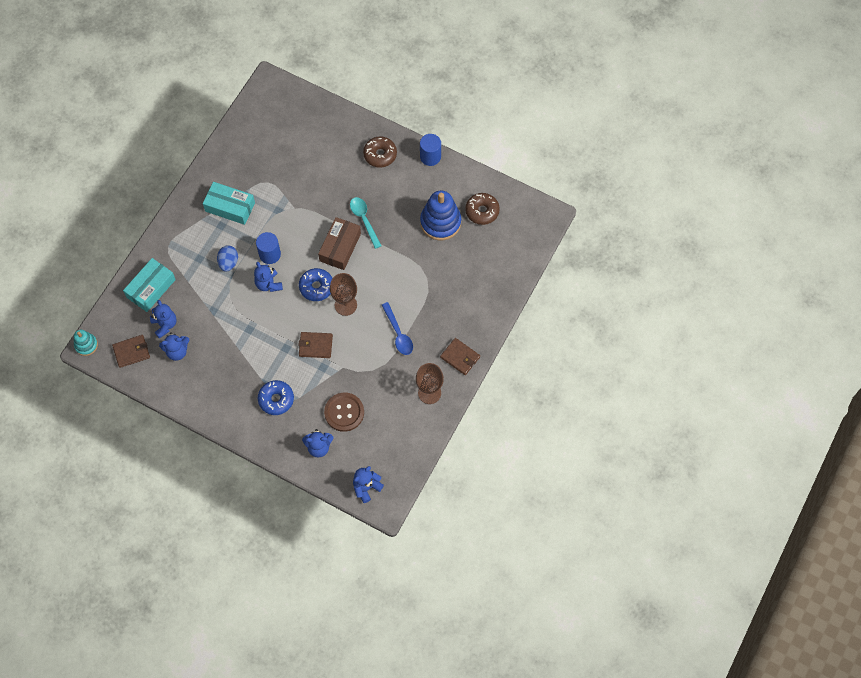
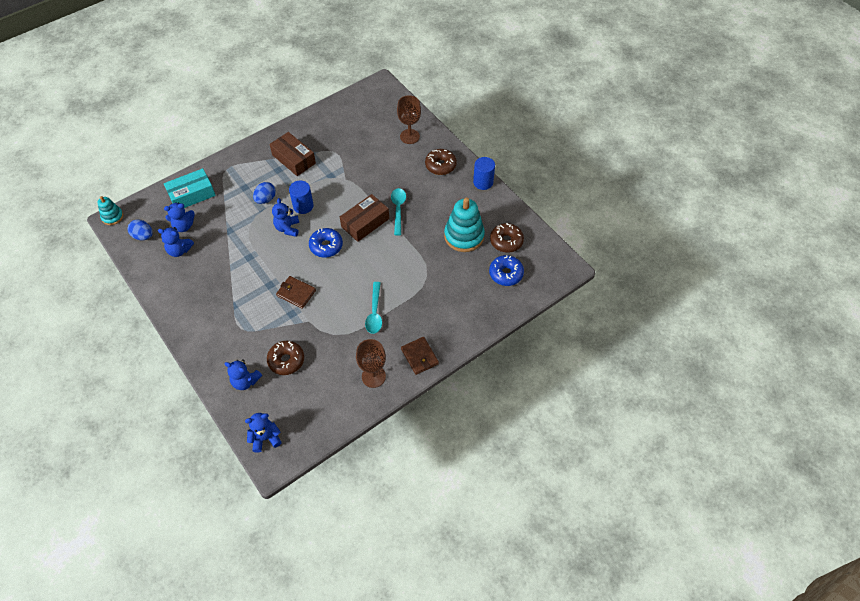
camera: 25 degrees right, 10 degrees down
(131, 352) = (143, 236): brown wallet -> blue egg
(165, 325) = (183, 226): blue teddy bear -> blue teddy bear turned 75 degrees clockwise
(230, 207) = (294, 159): turquoise box -> brown box
(276, 399) = (234, 324): blue donut -> blue donut (506, 274)
(344, 412) = (286, 360): brown button -> brown donut
(345, 305) = (342, 270): brown goblet -> brown goblet (409, 136)
(398, 334) = (374, 313): blue spoon -> turquoise spoon
(440, 222) = (464, 236): blue stacking toy -> turquoise stacking toy

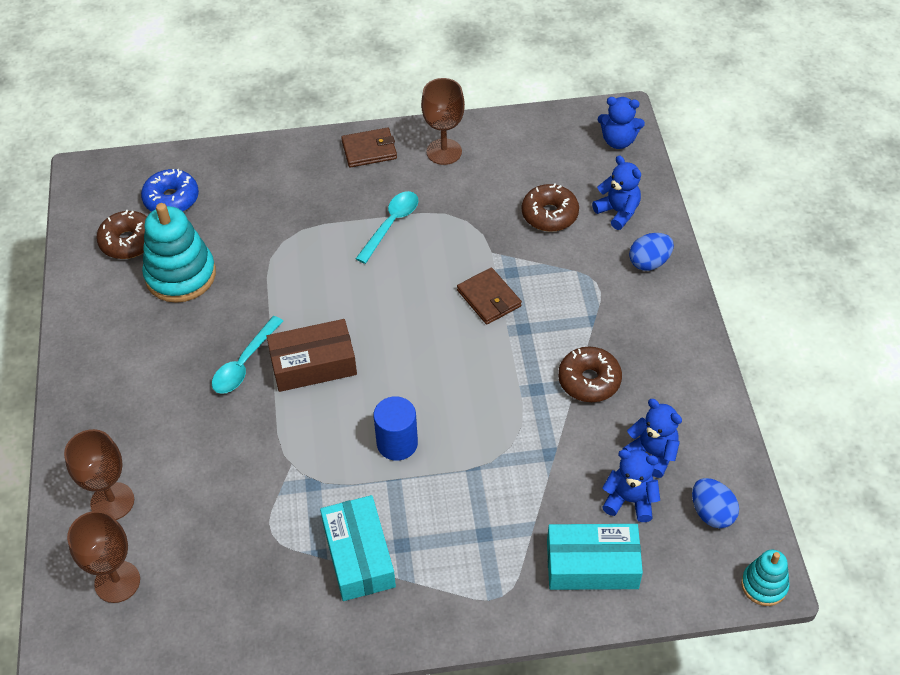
camera: 150 degrees left, 5 degrees down
(266, 199) = (456, 488): blue egg -> blue egg (649, 262)
(287, 228) = (446, 412): blue teddy bear -> none
(294, 159) = (358, 555): brown box -> turquoise box
(326, 246) = (401, 352): blue donut -> none
(384, 114) = (117, 582): none -> brown goblet
(419, 356) = (369, 150): brown wallet -> brown wallet turned 75 degrees clockwise
(440, 165) = (111, 413): brown donut -> brown donut (589, 380)
(483, 182) = (72, 349): blue cylinder -> none

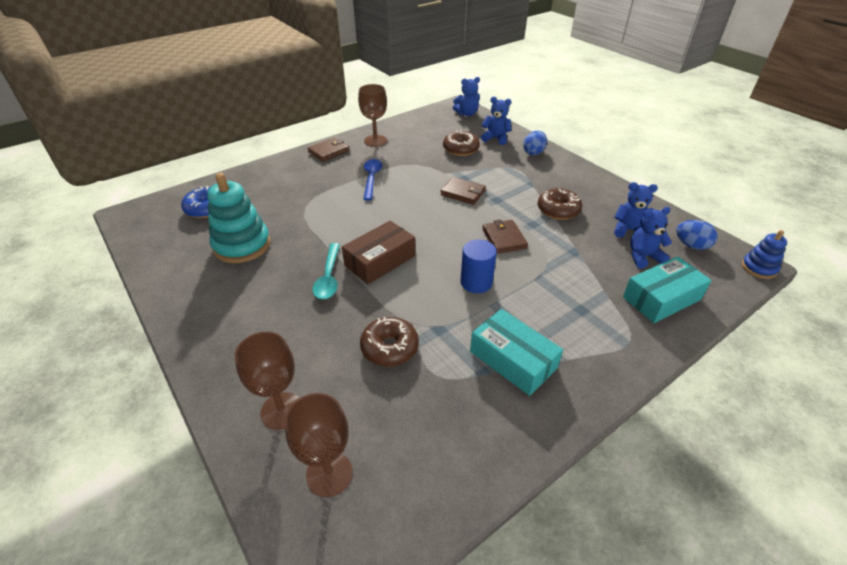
camera: 30 degrees left, 10 degrees down
(128, 241) = (186, 240): brown donut -> brown donut (389, 348)
(391, 224) = (372, 178): turquoise spoon -> blue spoon
(480, 396) = (504, 239): none -> brown wallet
(764, 585) = (758, 268): turquoise stacking toy -> blue stacking toy

